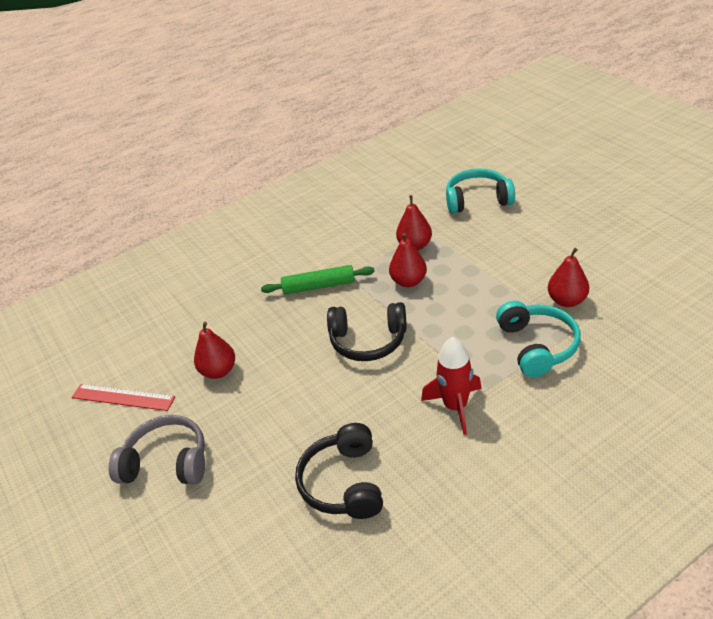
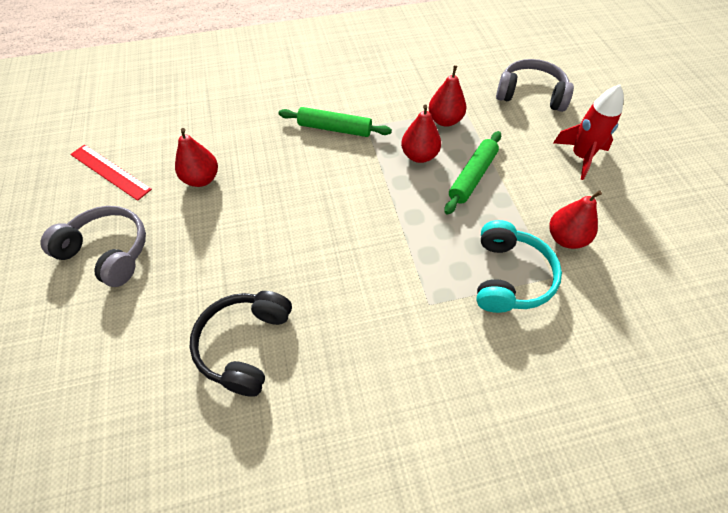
camera: 15 degrees right, 15 degrees up
(368, 340) = (349, 202): black headphones -> none
(455, 407) = (393, 310): red rocket -> red rocket (580, 157)
(464, 282) = (472, 177): none -> green rolling pin
(477, 200) = (530, 95): turquoise headphones -> grey headphones

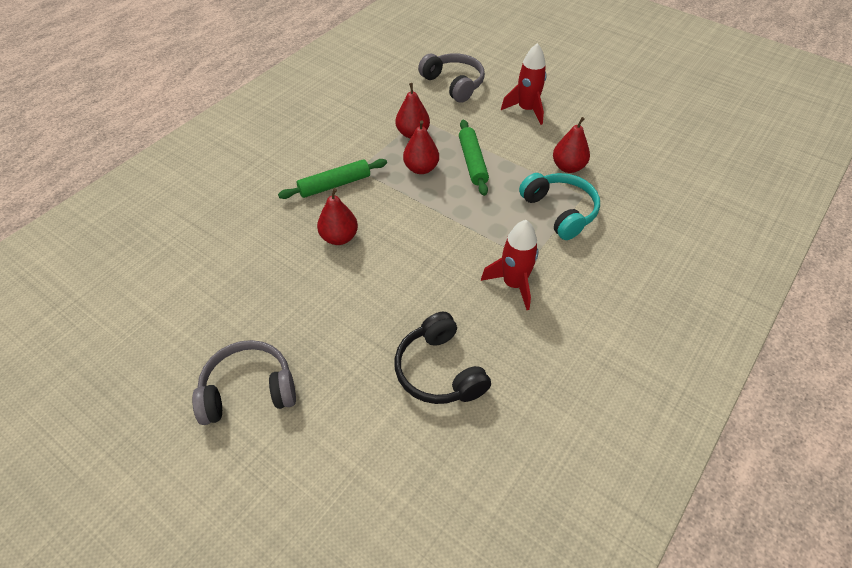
camera: 40 degrees left, 5 degrees down
(110, 172) = (168, 333): red ruler -> none
(201, 179) = (265, 286): red pear -> red pear (339, 237)
(389, 316) = (513, 284): none -> red rocket
(530, 95) = (453, 84): grey headphones -> grey headphones turned 75 degrees clockwise

